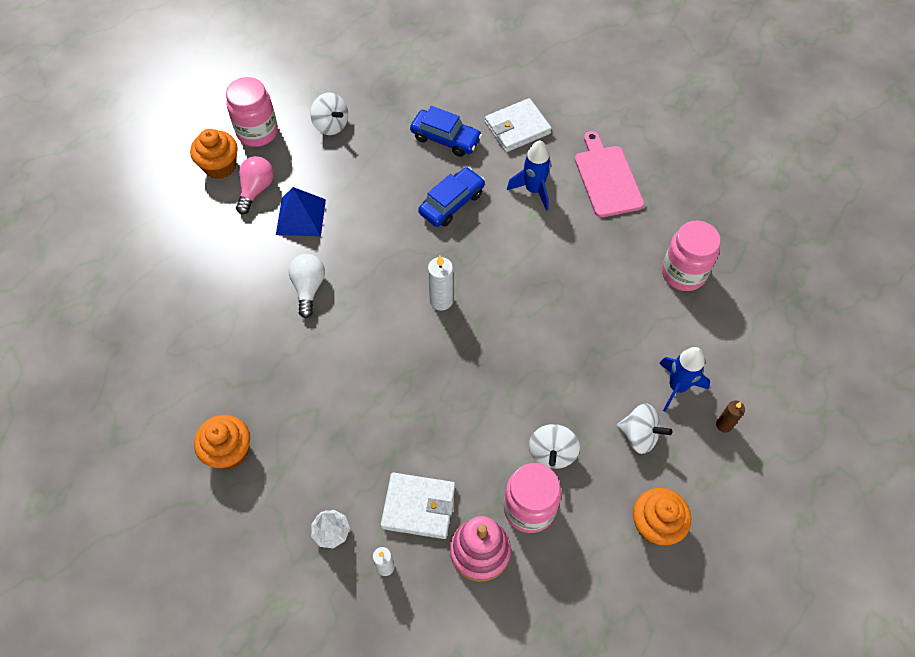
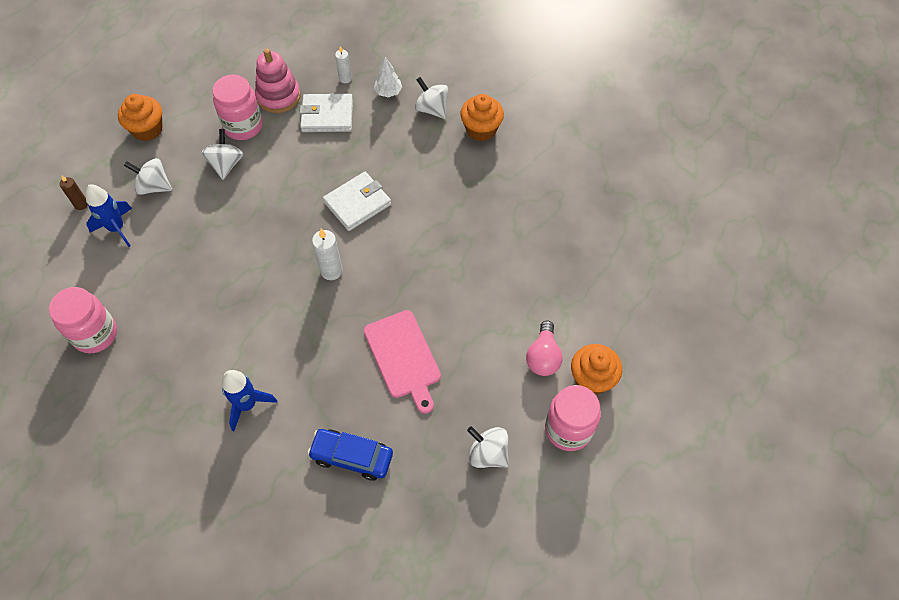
camera: 170 degrees right, 0 degrees up
(281, 494) = (432, 109): none -> white spinning top
(301, 217) = (487, 334): blue pyramid -> none
(309, 288) = (457, 263): white light bulb -> none
(452, 203) = (334, 374): blue car -> none
(517, 128) = (269, 487): white wallet -> white wallet (357, 203)
(607, 178) = (165, 433): pink cutting board -> pink cutting board (403, 357)

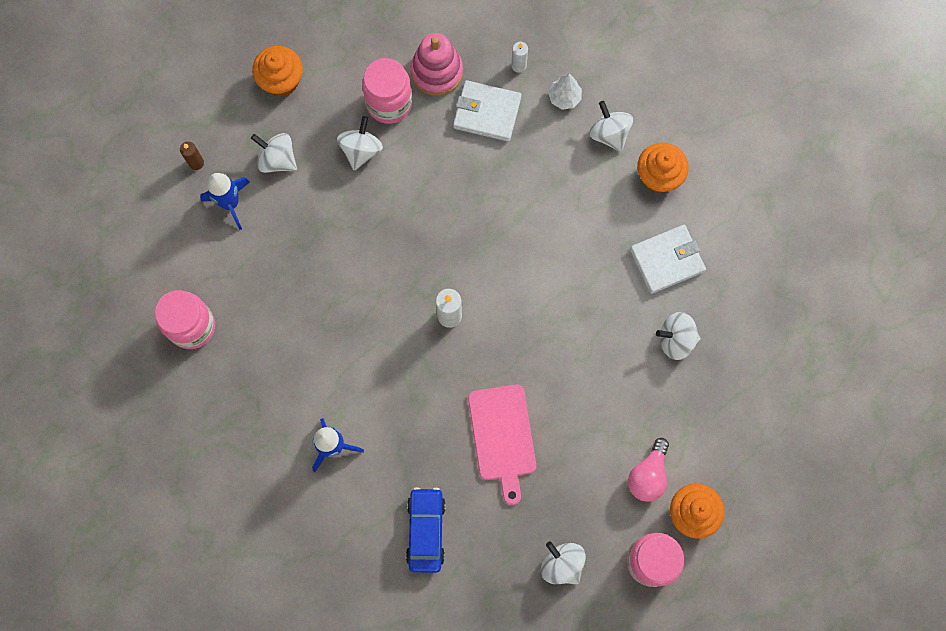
camera: 15 degrees right, 15 degrees up
(352, 457) = (426, 531): blue car -> blue car turned 60 degrees clockwise
(357, 203) = (496, 238): white wallet -> white wallet (667, 260)
(533, 244) = (676, 340): none -> white spinning top

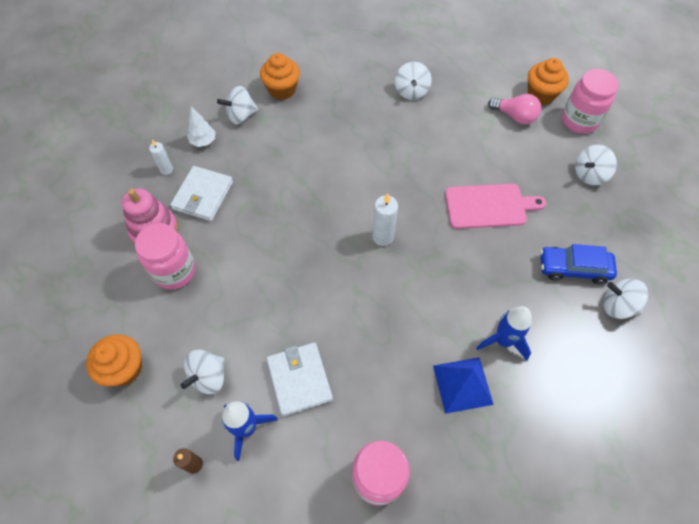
camera: 85 degrees left, 15 degrees down
(283, 404) = (462, 384): none -> blue pyramid
(361, 150) = (215, 298): white spinning top -> white spinning top (617, 306)
(667, 260) = (349, 91): white wallet -> white wallet (299, 379)

